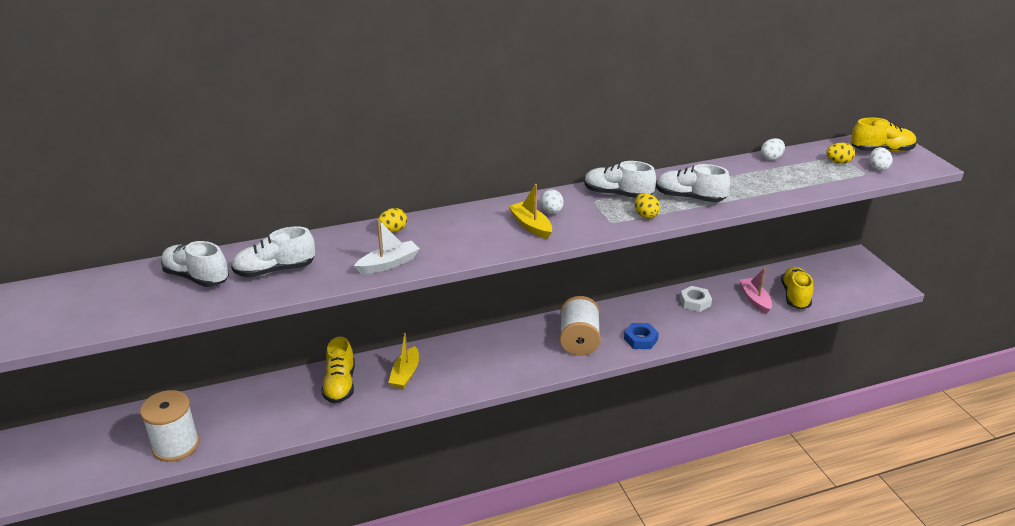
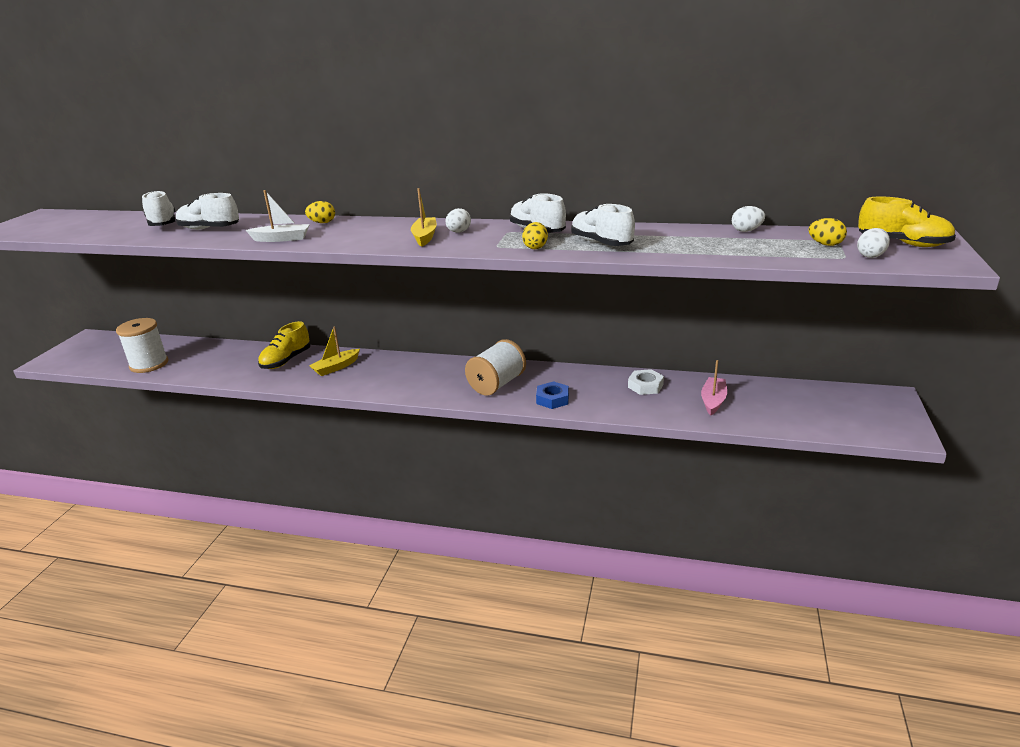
camera: 35 degrees right, 5 degrees down
(795, 296) = (765, 410): yellow shoe -> none

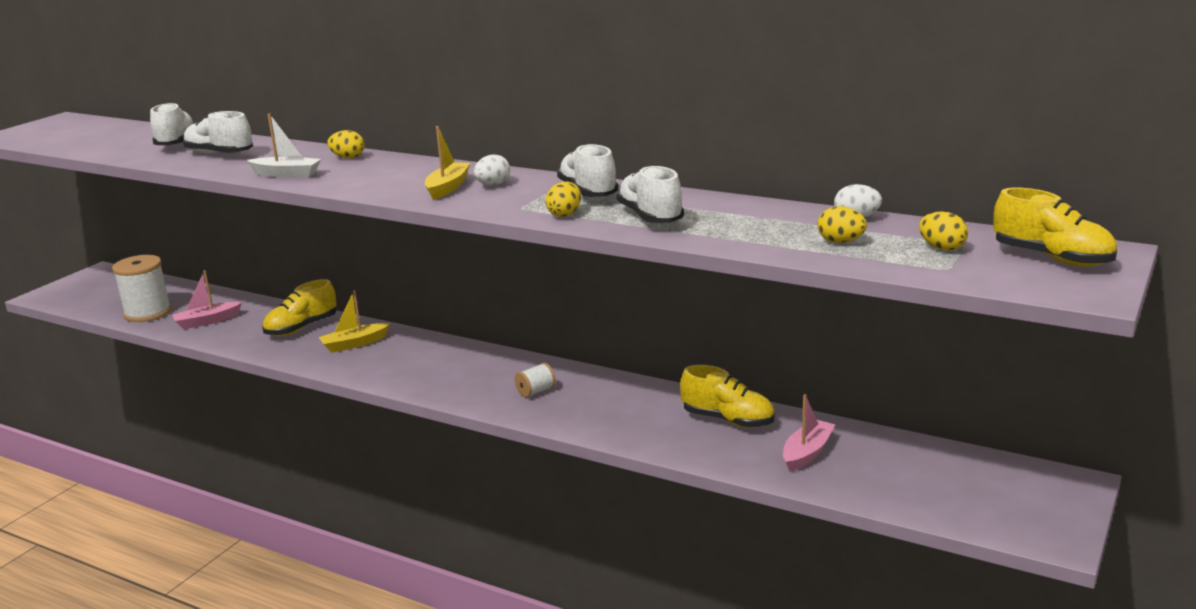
camera: 15 degrees right, 5 degrees down
(204, 365) = (207, 321): none -> pink boat
(497, 384) = (536, 391): white spool -> white spool, size x0.49
(552, 399) = (594, 420): blue nut -> none
(645, 386) = (728, 420): white nut -> yellow shoe
(753, 247) = (840, 242): none -> yellow egg
(871, 256) = (986, 270): white egg -> none

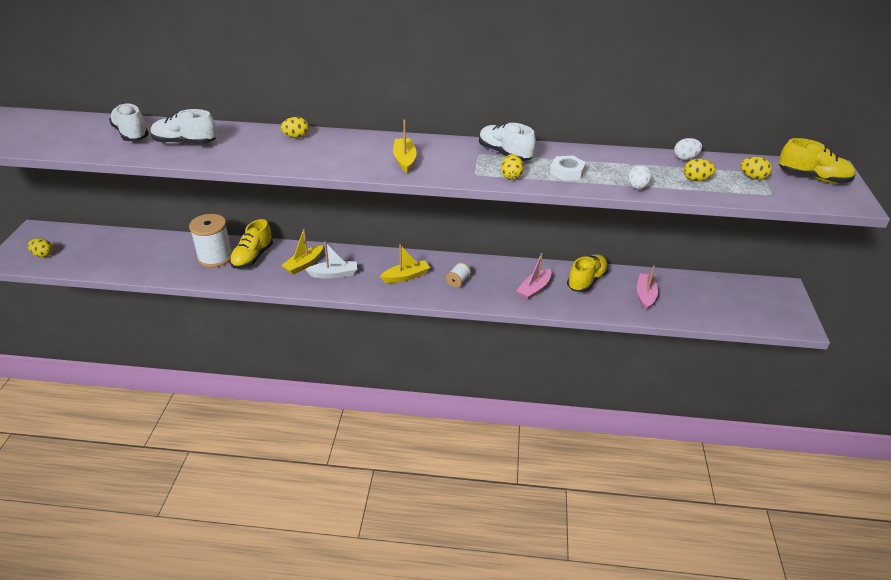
camera: 25 degrees left, 15 degrees up
(84, 295) = (43, 255): none -> yellow egg
(148, 313) = (115, 263): white spool -> white spool (215, 257)
(207, 321) = (172, 263): pink boat -> pink boat (534, 289)
(286, 174) = (266, 159): white boat -> white boat (334, 274)
(470, 375) = (406, 276): none -> yellow boat
(493, 185) = (433, 154): white egg -> white egg (637, 187)
(650, 217) = (567, 172): white shoe -> white nut
(728, 420) = (586, 281): yellow shoe -> yellow shoe turned 60 degrees counterclockwise

